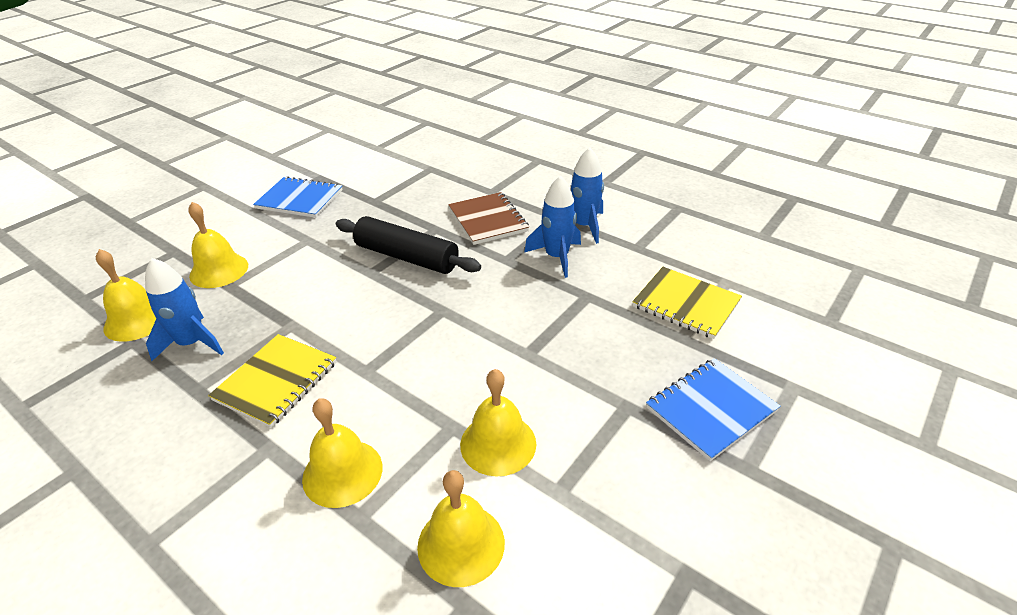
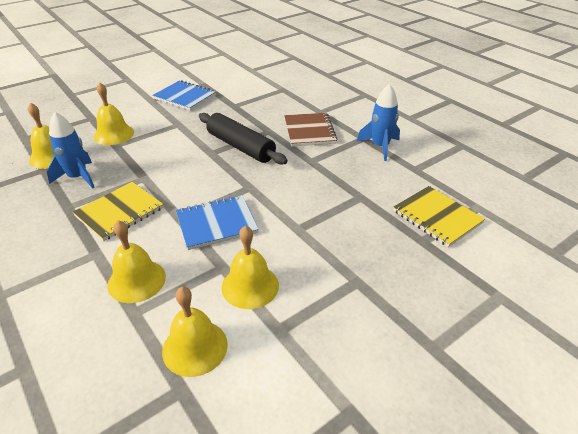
camera: 15 degrees right, 0 degrees up
(556, 257) = (349, 165): blue rocket -> none
(711, 409) = (423, 298): blue notebook -> blue notebook (216, 223)

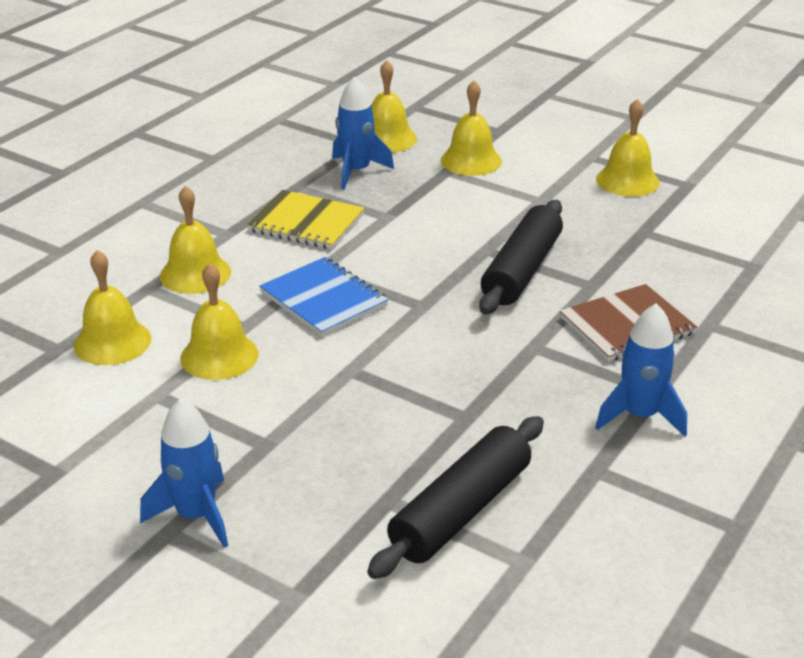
camera: 70 degrees right, 5 degrees down
(185, 97) = (627, 180): blue notebook -> yellow bell
(420, 329) = (196, 515): none -> blue rocket
(437, 217) = (460, 510): yellow notebook -> black rolling pin

